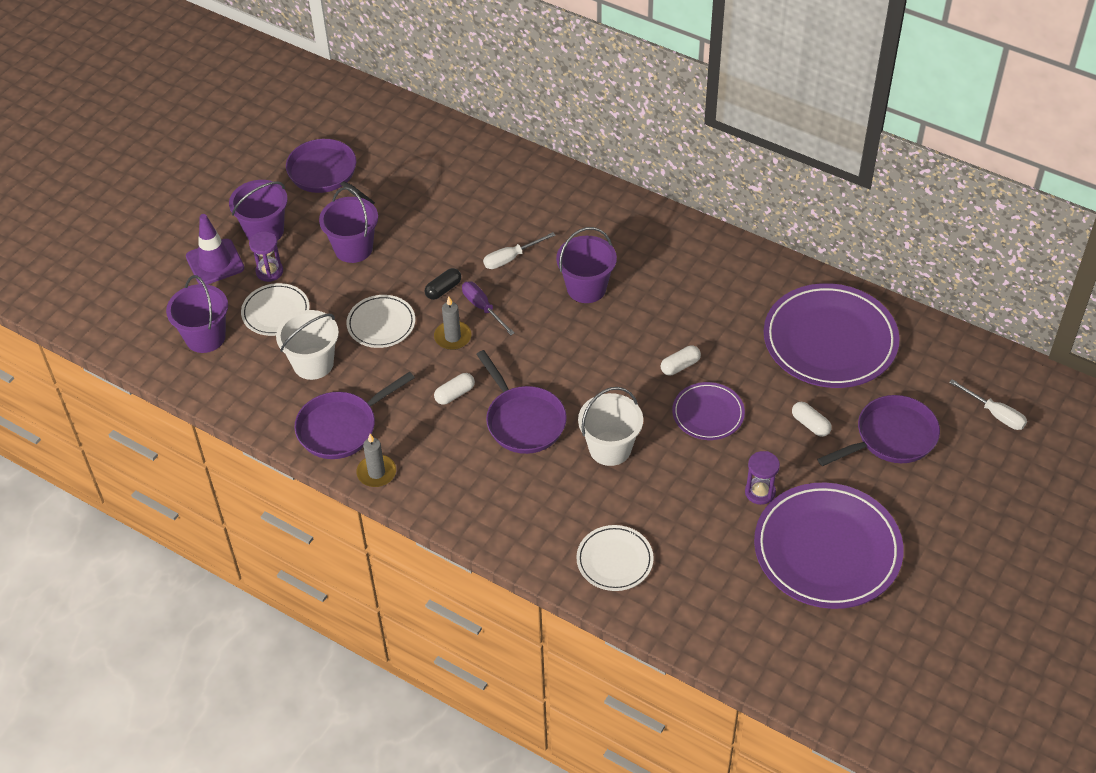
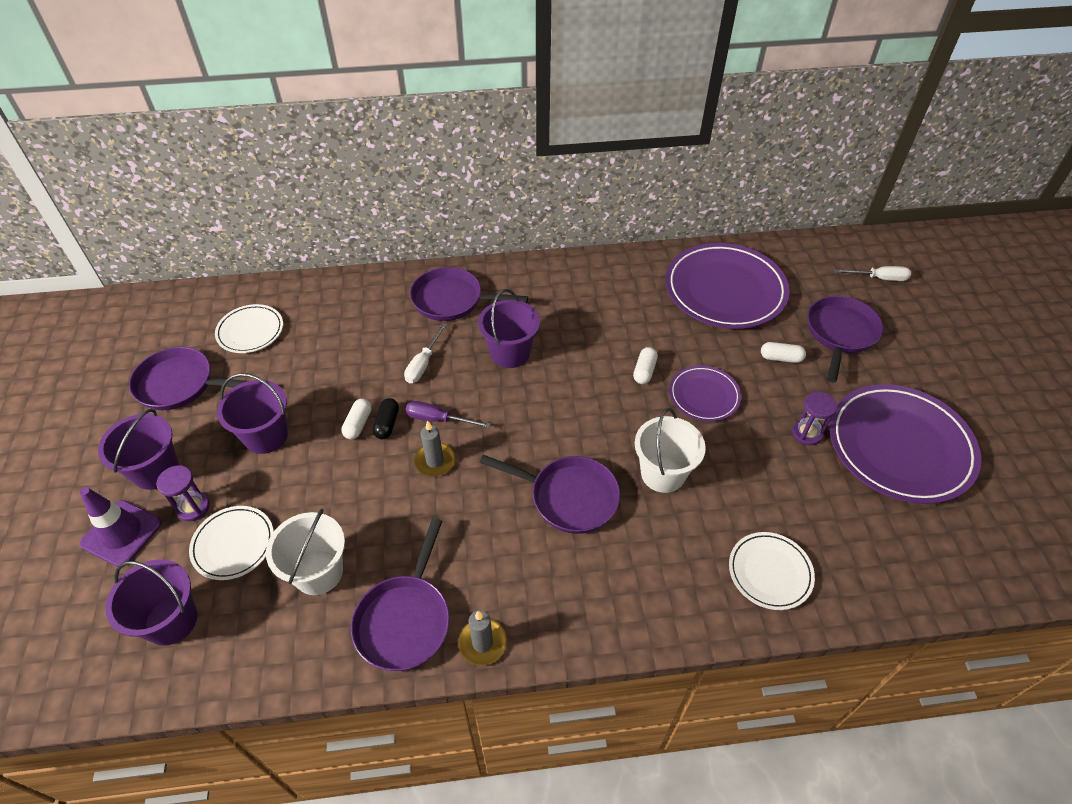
camera: 40 degrees left, 0 degrees up
(381, 324) = (355, 490): white plate -> white plate (250, 331)
(455, 394) = (485, 512): white capsule -> white capsule (358, 424)
(582, 217) = (452, 300): none -> purple pan

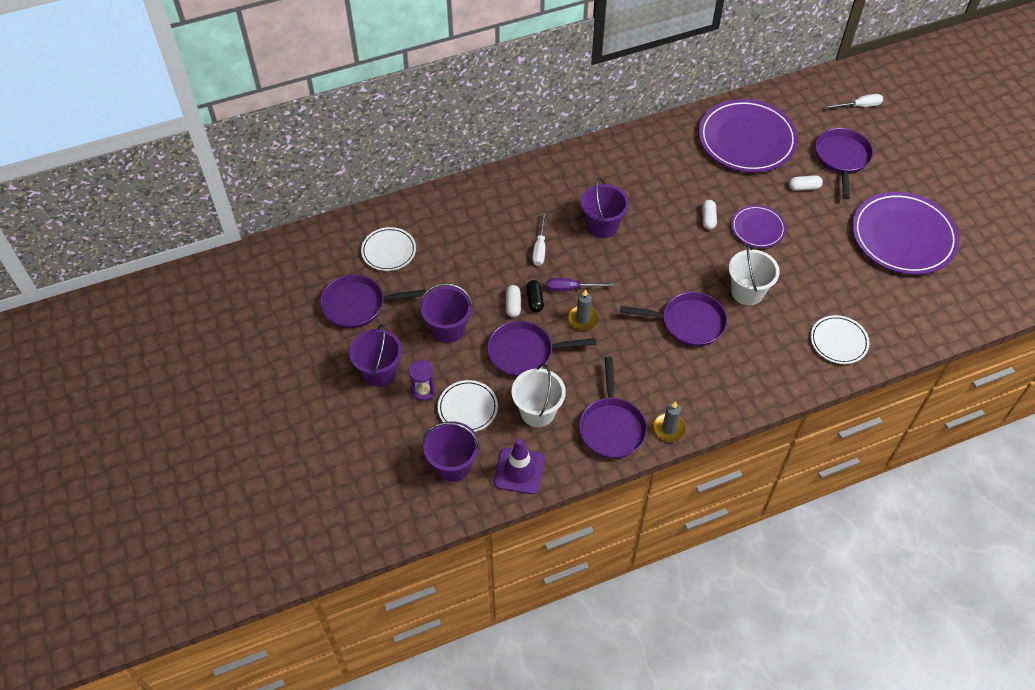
camera: 15 degrees left, 5 degrees up
(121, 533) = (382, 420): purple traffic cone -> purple traffic cone (519, 471)
(452, 300) = (537, 191): purple pan -> purple pan (525, 352)
(807, 433) = (837, 241): purple hourglass -> none

